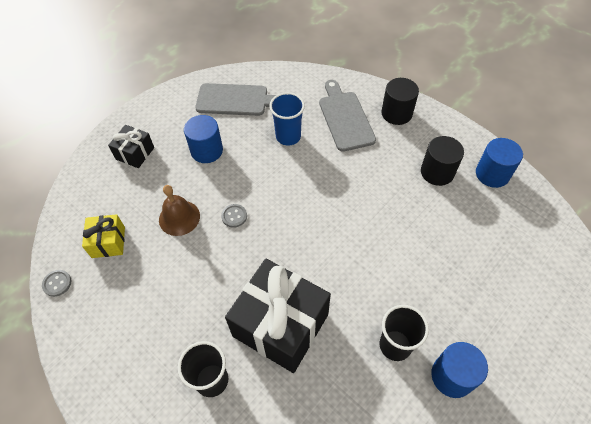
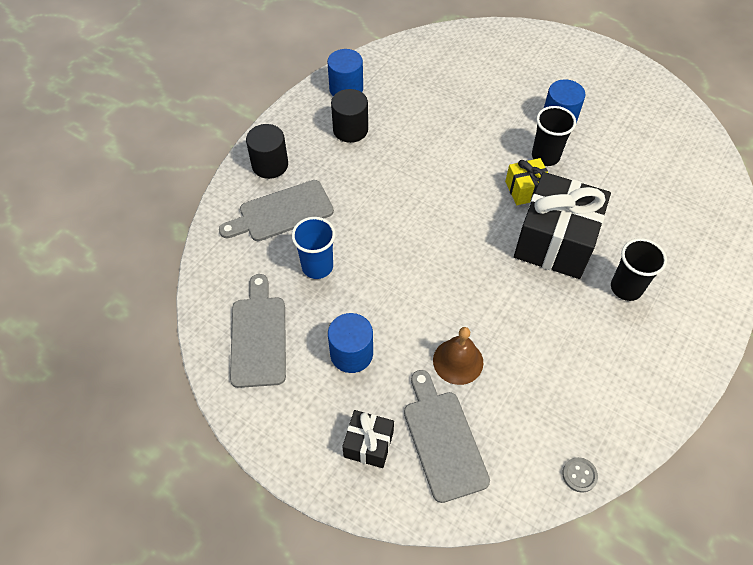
camera: 100 degrees left, 0 degrees up
(108, 242) = (510, 433): yellow gift -> yellow gift (526, 190)
(121, 197) = (443, 440): none -> grey cutting board
(234, 216) = (443, 303): grey button -> none

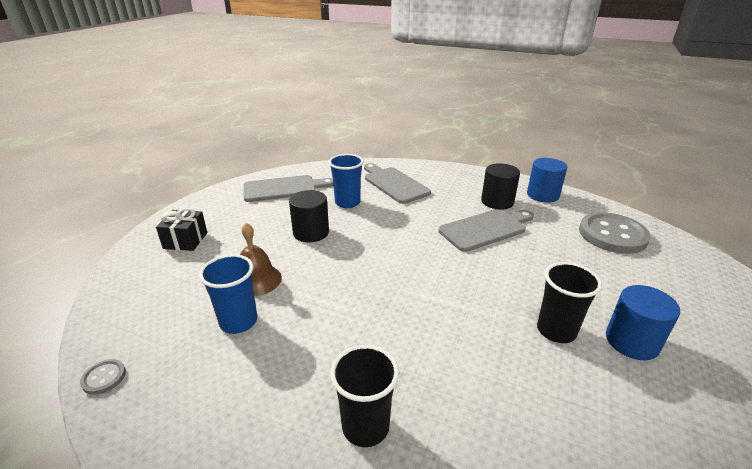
camera: 80 degrees right, 25 degrees down
(270, 165) = (437, 174): black cylinder -> black cylinder (311, 232)
(351, 354) = (268, 225): blue cylinder -> none
(429, 71) = (612, 235): none -> grey button
(443, 440) = (178, 277): grey cutting board -> grey cutting board (485, 229)
(518, 373) = (238, 322): none -> blue cup
(526, 190) = (490, 315): yellow gift -> none
(555, 241) = (422, 345): black gift -> none

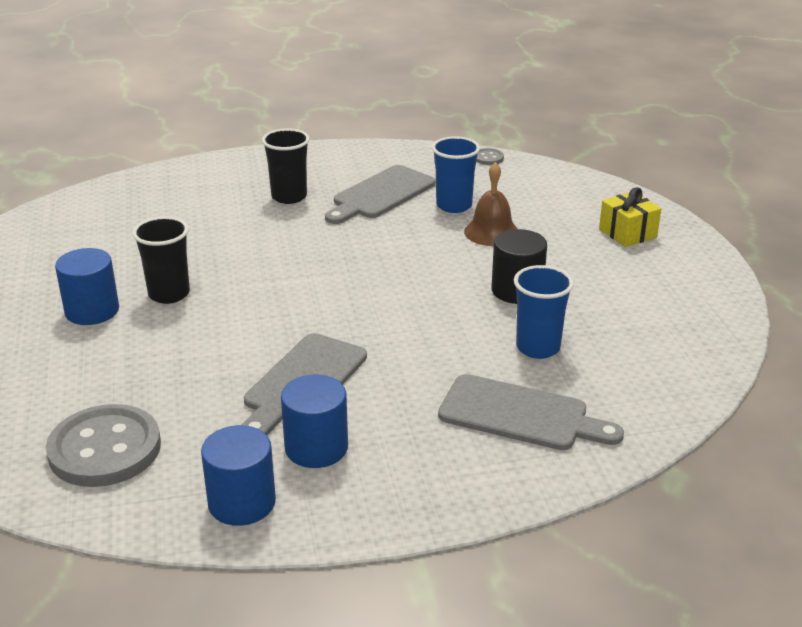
camera: 145 degrees right, 0 degrees up
(185, 240) = (627, 233): black gift -> yellow gift
(283, 189) = (661, 333): grey cutting board -> grey cutting board (381, 194)
(497, 201) = (316, 448): black cylinder -> blue cylinder

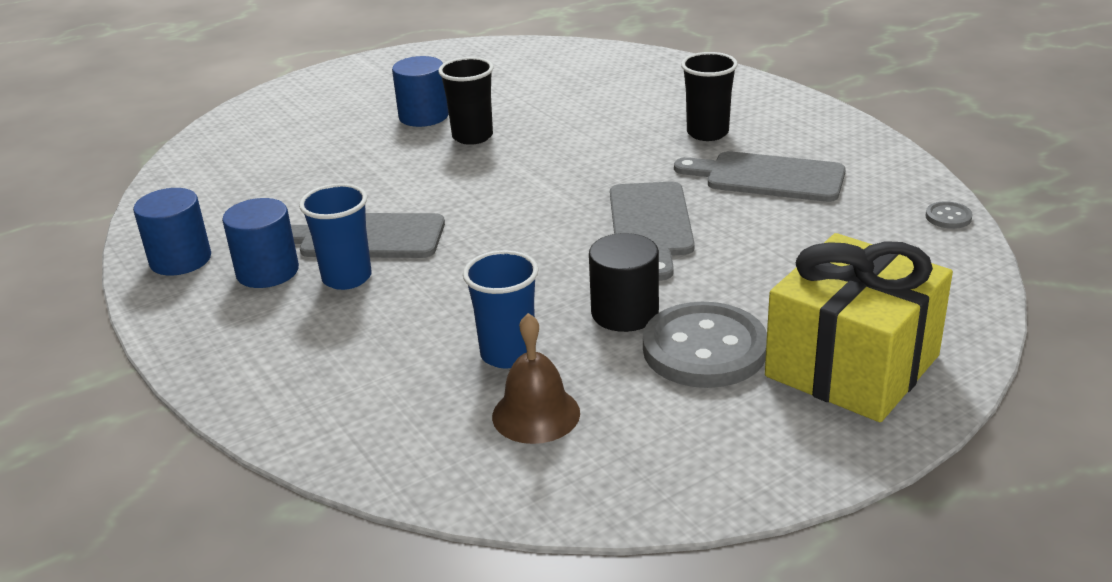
camera: 70 degrees right, 0 degrees up
(105, 449) = (233, 184): grey button -> grey button (704, 349)
(454, 205) = (791, 225): blue cup -> blue cup (347, 278)
(491, 232) = (750, 265): brown bell -> brown bell (536, 414)
(520, 415) = (368, 371): grey cutting board -> grey cutting board (651, 225)
(627, 233) = (852, 366): yellow gift -> yellow gift, size x2.02

